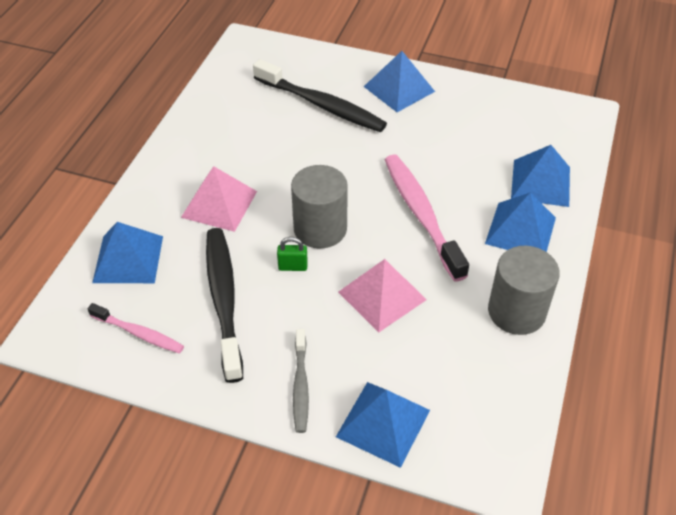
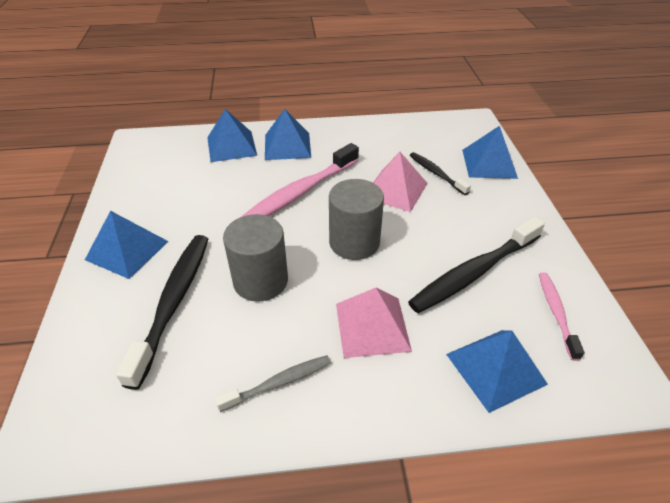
camera: 115 degrees left, 5 degrees down
(293, 266) = (406, 244): green padlock -> none
(300, 386) = (501, 203): grey toothbrush -> grey toothbrush (279, 383)
(392, 351) = (436, 173): none -> black toothbrush
(516, 311) = (361, 135): grey cylinder -> grey cylinder (260, 281)

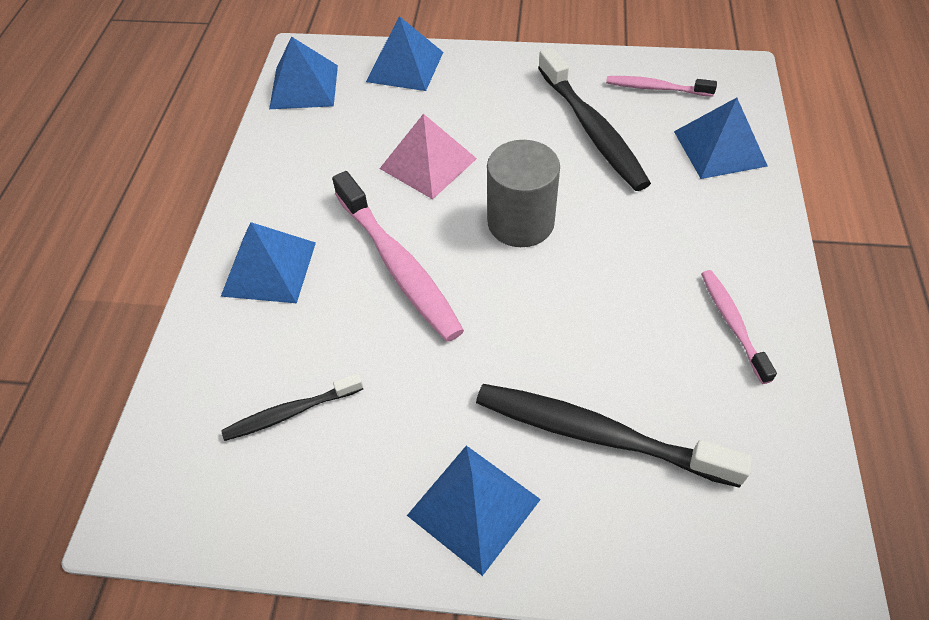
camera: 75 degrees left, 10 degrees up
(231, 146) = (233, 348): blue pyramid -> blue pyramid (304, 86)
(260, 281) = (572, 329): grey cylinder -> none
(279, 383) = (732, 323): grey toothbrush -> pink toothbrush
(372, 326) = (660, 229): pink pyramid -> none
(436, 173) = (407, 117): black toothbrush -> black toothbrush (290, 412)

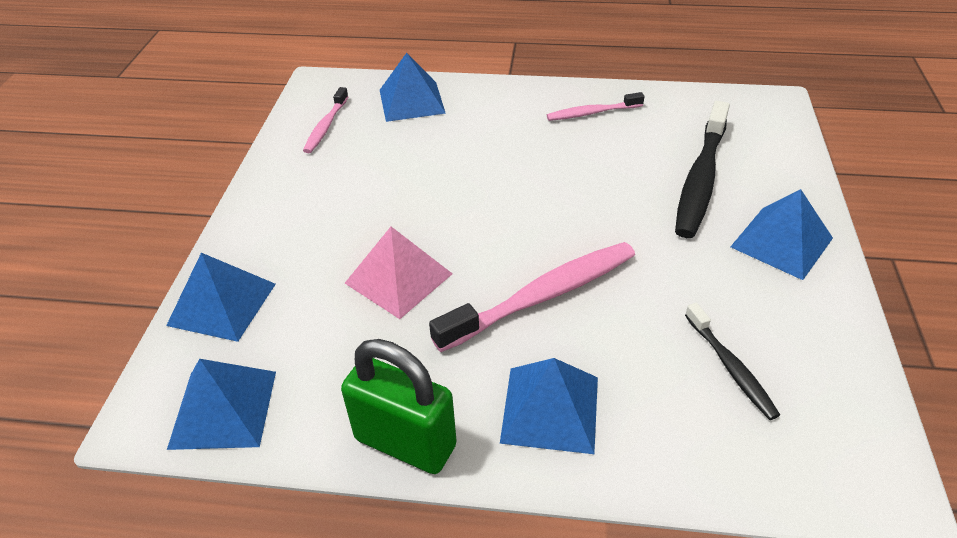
camera: 90 degrees left, 10 degrees down
(256, 182) = (405, 442): none -> green padlock
(520, 222) = (488, 213): grey cylinder -> none
(592, 130) = (373, 165): black toothbrush -> none

